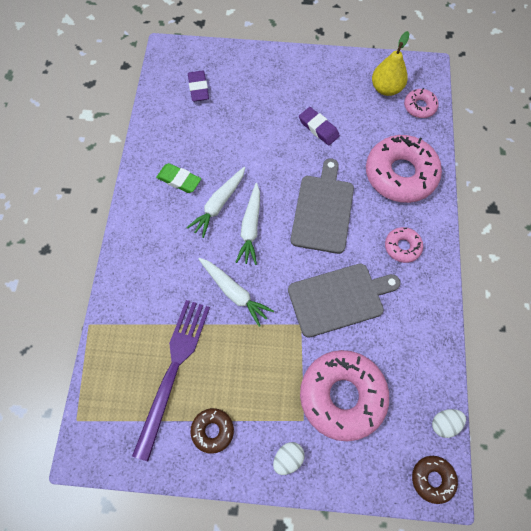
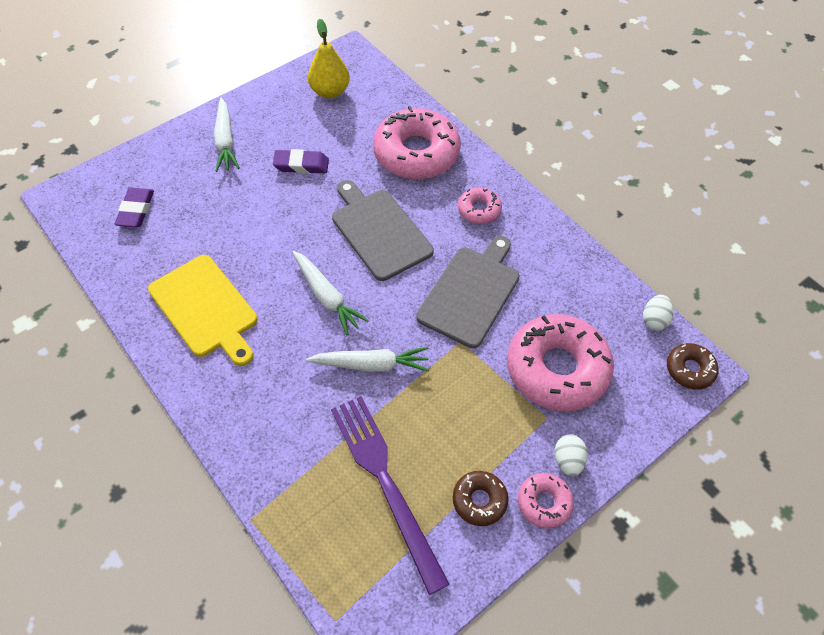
camera: 45 degrees left, 10 degrees down
(179, 180) = (205, 308): green eraser -> yellow cutting board
(198, 88) = (136, 210): purple eraser -> purple eraser turned 60 degrees clockwise
(219, 204) = (272, 300): white carrot -> white carrot (225, 141)
(419, 107) = (375, 87): pink donut -> pink donut (544, 503)

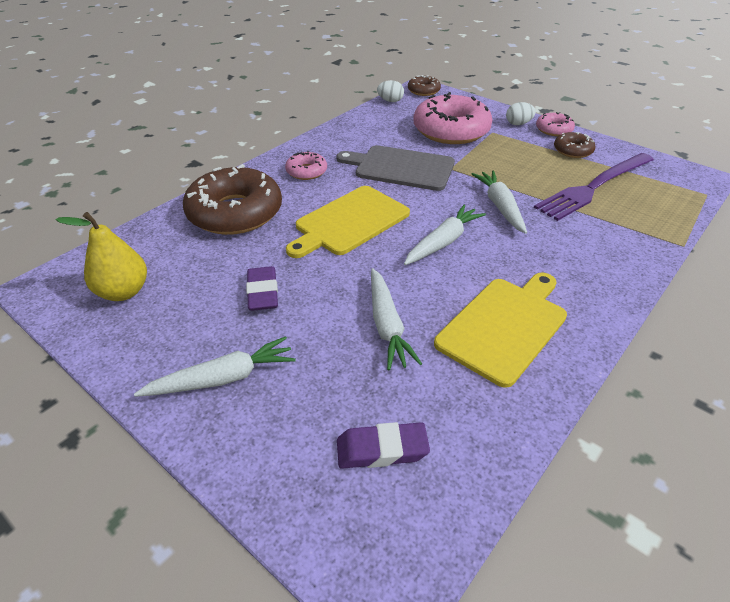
camera: 100 degrees left, 15 degrees down
(237, 233) = (387, 325): none -> white carrot
(379, 231) = (349, 222): grey cutting board -> yellow cutting board
(416, 153) = (235, 212): pink donut -> brown donut

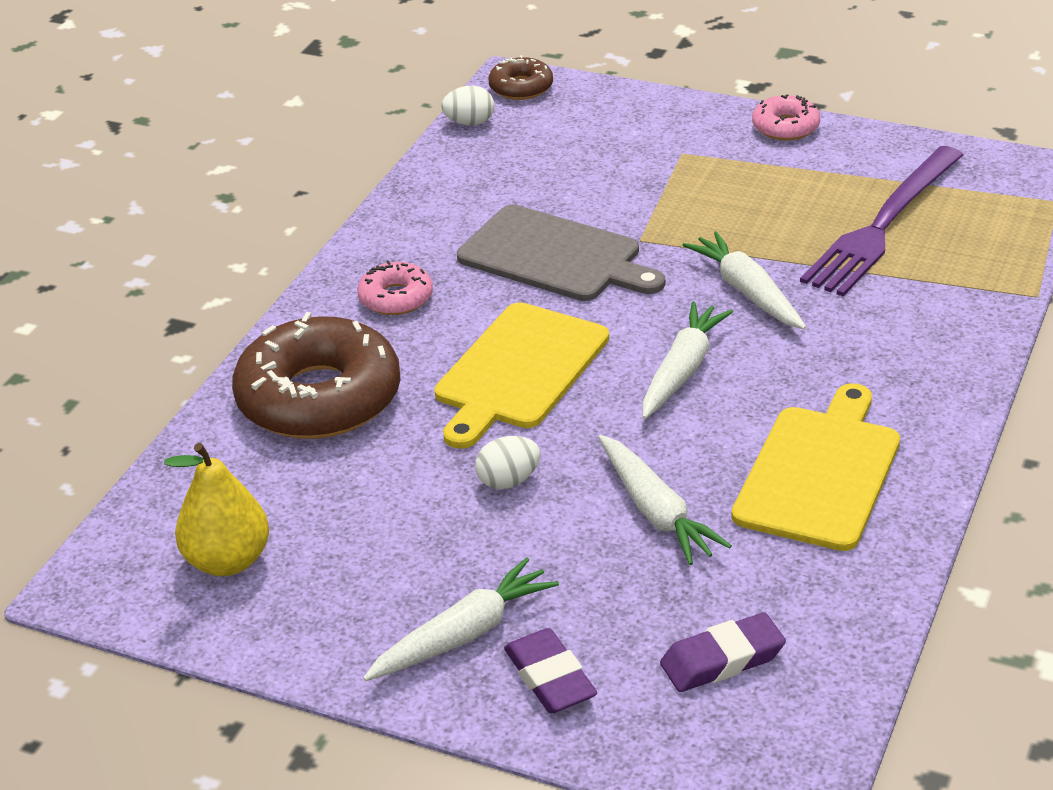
camera: 15 degrees left, 5 degrees down
(263, 292) = (447, 510): purple eraser -> purple eraser (550, 678)
(401, 168) = (555, 256): grey cutting board -> grey cutting board turned 150 degrees counterclockwise
(451, 130) = (609, 164): pink donut -> none
(518, 124) = (721, 127): white egg -> white egg (508, 481)
(572, 150) = (829, 163): brown donut -> none

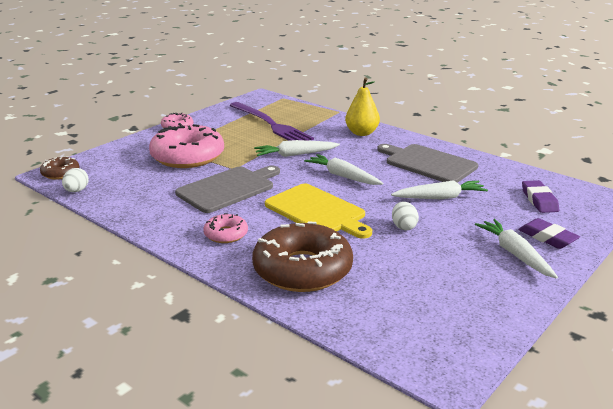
camera: 75 degrees left, 10 degrees down
(227, 561) = (439, 318): yellow pear -> yellow pear (361, 133)
(550, 678) = (547, 237): purple eraser -> purple eraser turned 60 degrees clockwise
(659, 178) = (187, 156): none -> pink donut
(820, 473) = (428, 163): yellow cutting board -> grey cutting board

